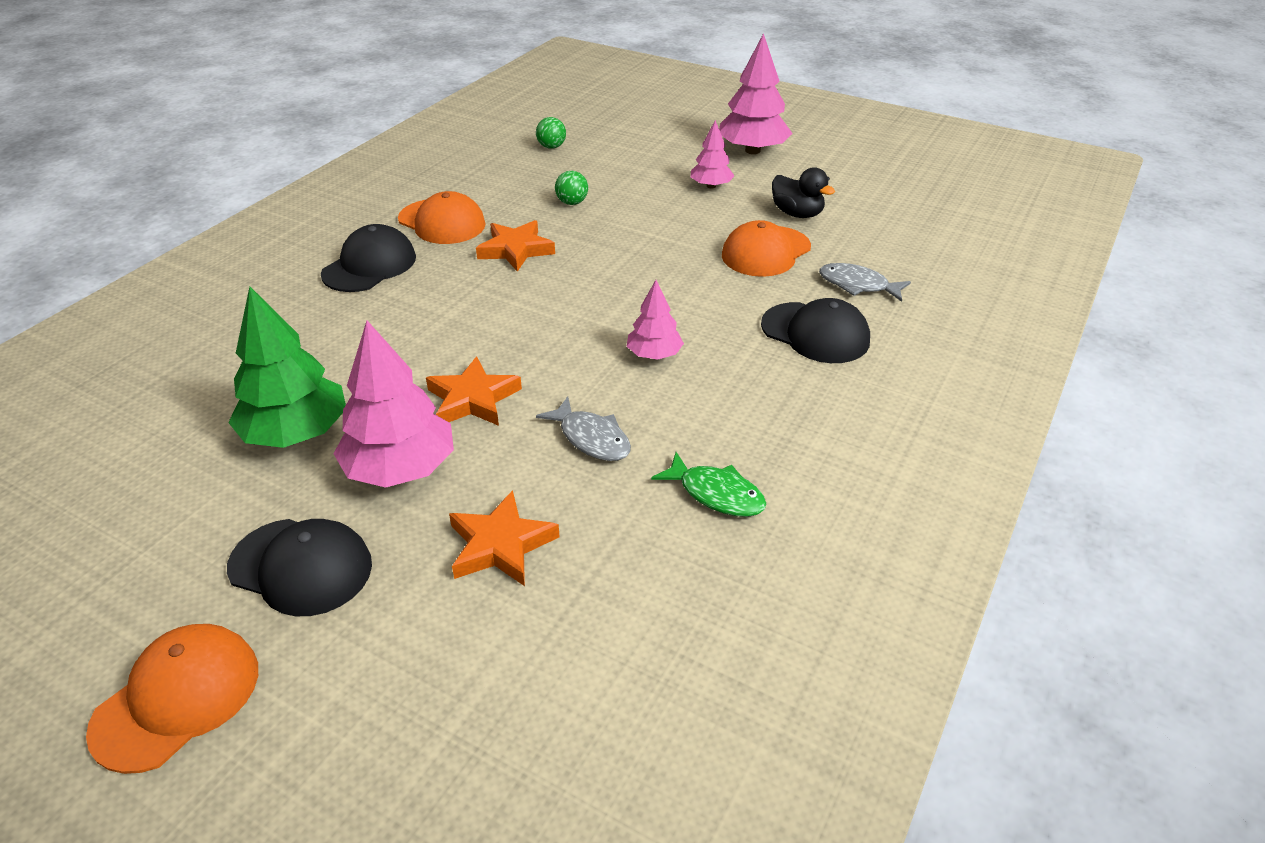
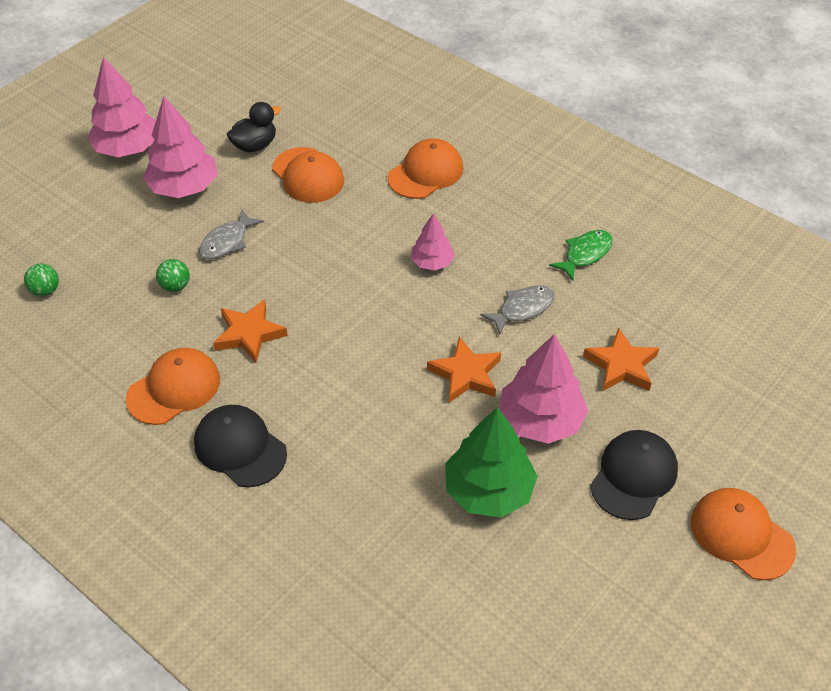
camera: 80 degrees left, 10 degrees up
(711, 186) = (184, 187): pink tree -> pink tree, size x1.77
(815, 333) = (425, 173): black cap -> orange cap
(857, 285) = (371, 137): grey fish -> grey fish (227, 241)

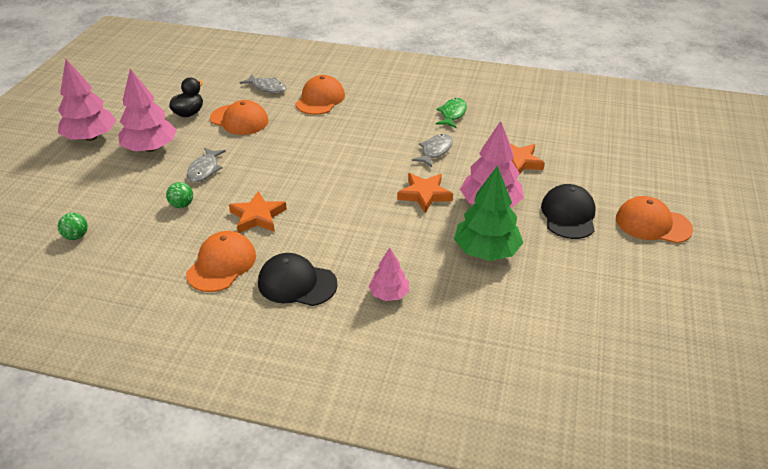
camera: 25 degrees left, 10 degrees down
(370, 132) = (267, 88): none -> grey fish
(432, 262) = (358, 143): pink tree -> pink tree (389, 294)

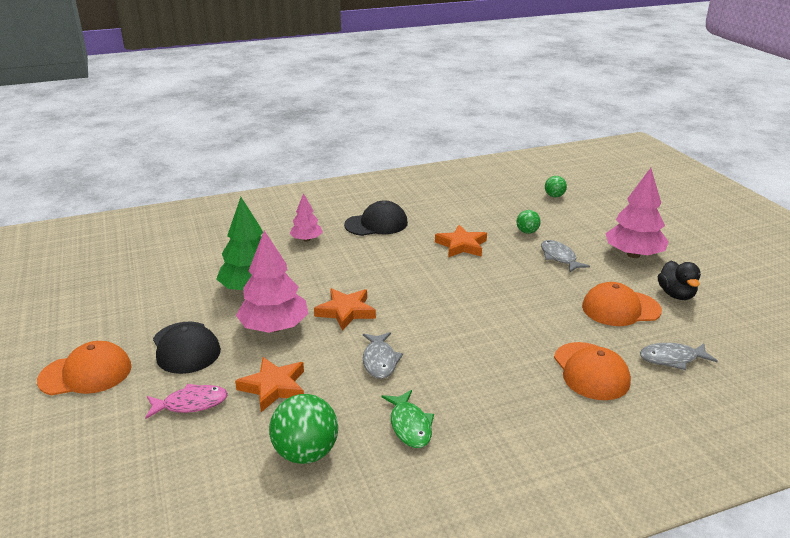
camera: 145 degrees right, 10 degrees down
(91, 137) = (694, 243): pink tree -> none
(221, 264) = (439, 215): orange cap -> none
(520, 123) = (306, 453): none -> green ball
(577, 172) = (191, 404): none -> pink fish

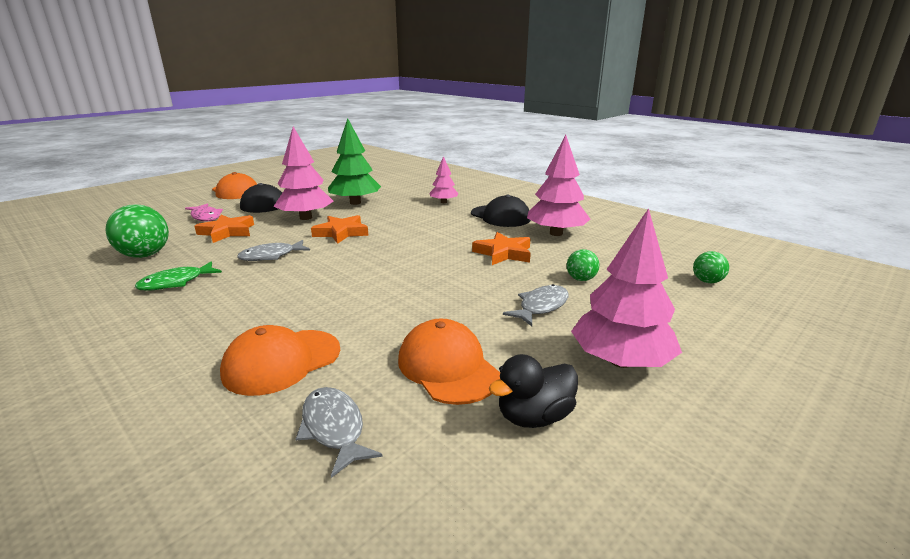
camera: 65 degrees right, 5 degrees down
(438, 214) = (556, 233): none -> pink tree

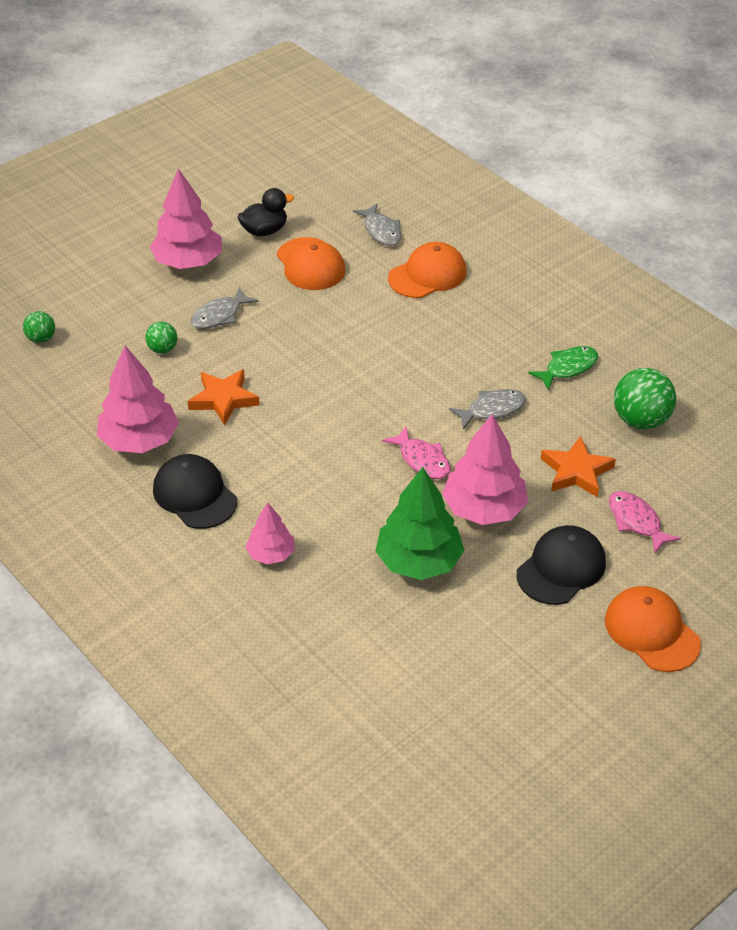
camera: 175 degrees left, 20 degrees up
(341, 233) = (422, 460): orange star -> pink fish

